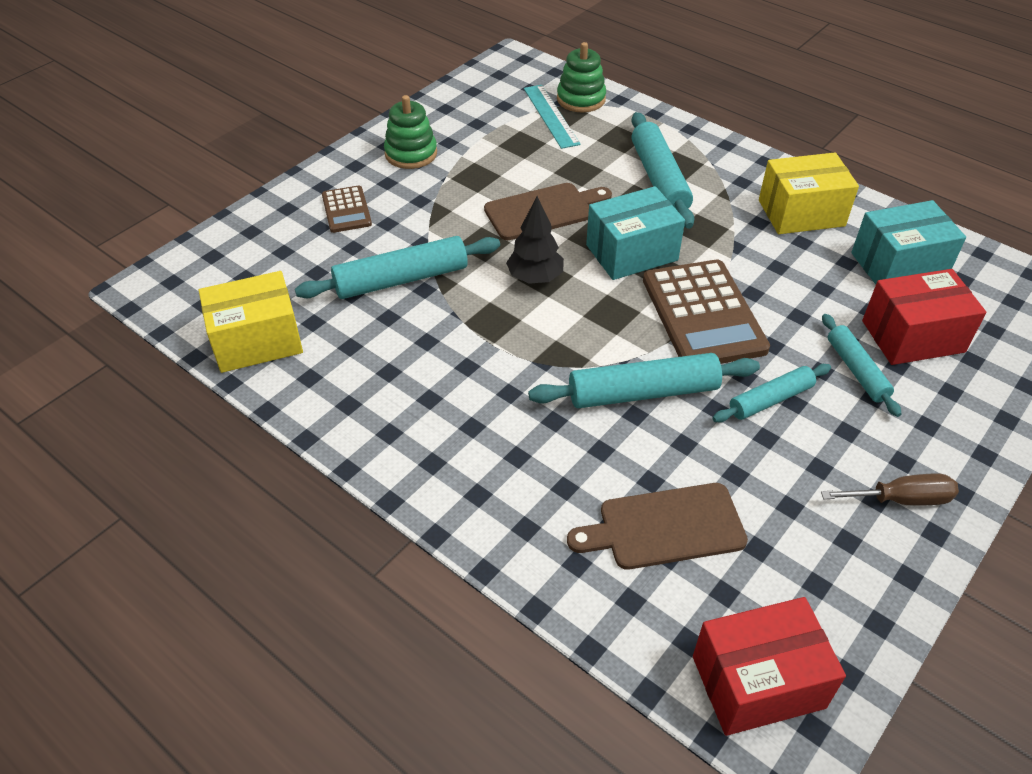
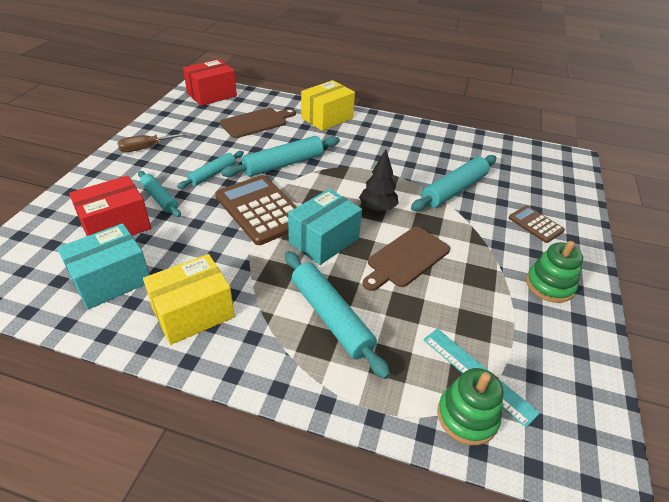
camera: 155 degrees right, 5 degrees down
(257, 341) = (490, 148): yellow box -> yellow box (327, 118)

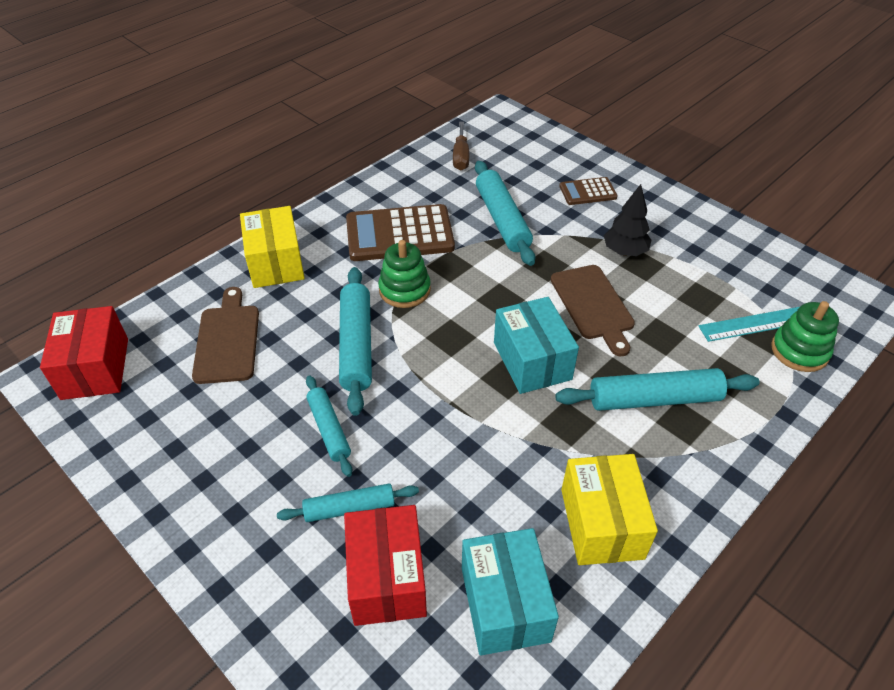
camera: 60 degrees left, 5 degrees up
(145, 148) = (197, 498): brown screwdriver -> brown screwdriver (461, 156)
(261, 210) = (442, 400): brown calculator -> brown calculator (399, 234)
(377, 208) = (499, 293): black tree -> black tree (624, 252)
(549, 285) = (672, 226): green stacking toy -> green stacking toy (404, 290)

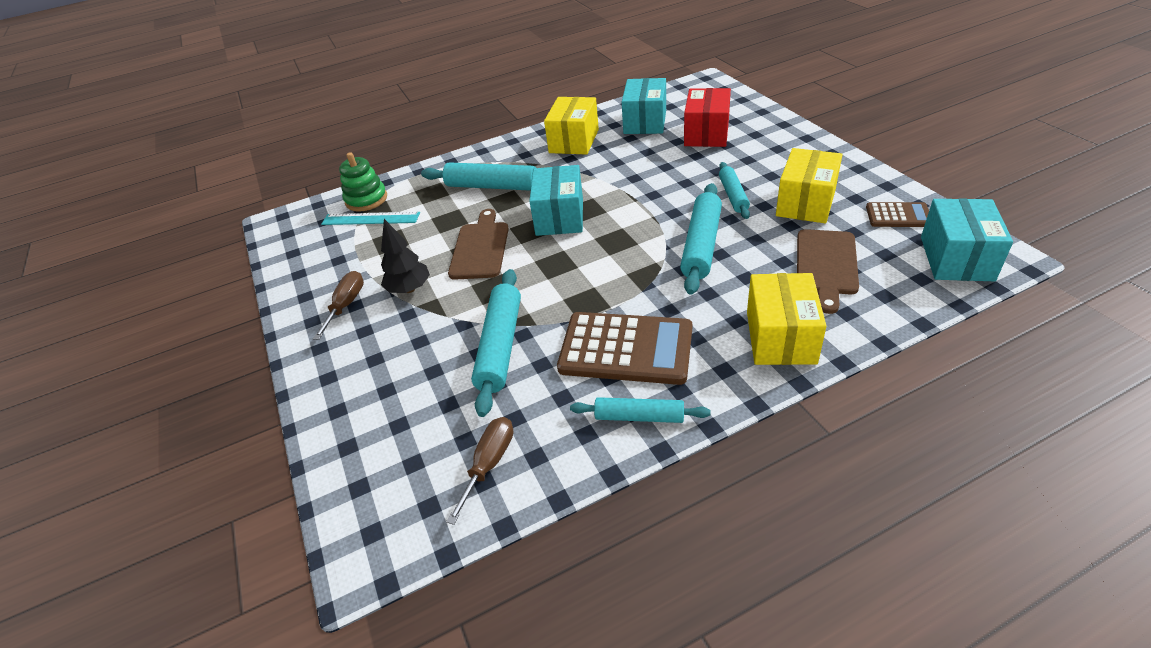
camera: 155 degrees left, 5 degrees down
(95, 368) = (956, 258): red box -> turquoise box
(238, 429) = (805, 203): none -> yellow box
(349, 508) = (724, 159): turquoise rolling pin -> turquoise rolling pin (639, 416)
(404, 290) = (642, 285): green stacking toy -> none
(587, 192) = (378, 366): brown calculator -> brown calculator (898, 216)
(668, 229) = (346, 305): none -> brown screwdriver

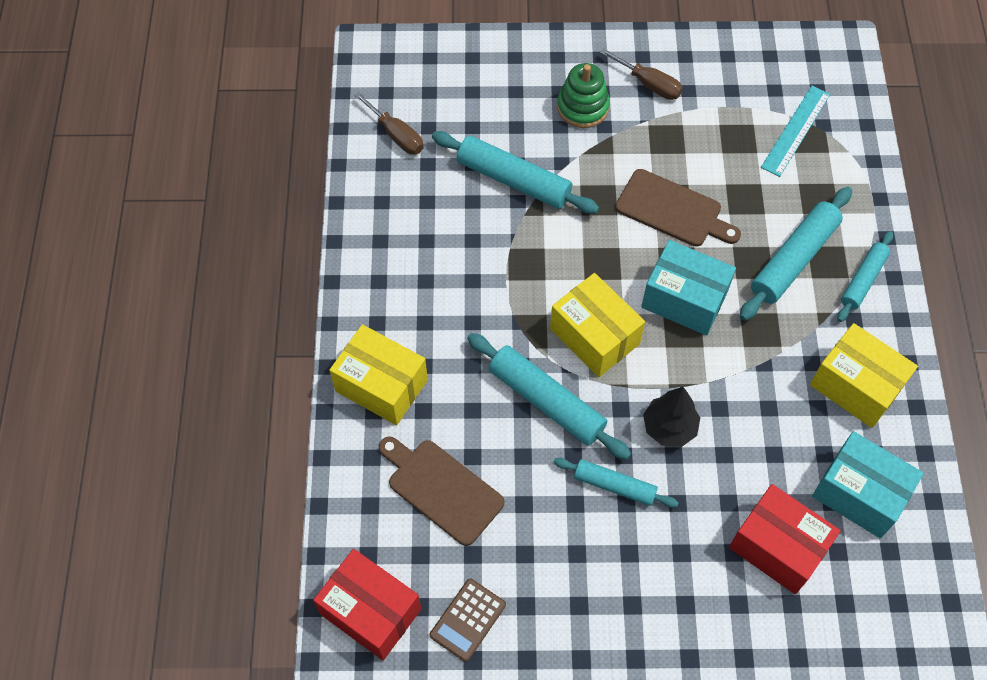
camera: 110 degrees right, 20 degrees up
(366, 199) = (842, 134): green stacking toy -> green stacking toy (582, 107)
(409, 289) = (641, 136): black tree -> black tree (669, 427)
(626, 349) = (448, 266): brown calculator -> none
(639, 416) = (373, 242): turquoise rolling pin -> turquoise rolling pin (863, 280)
(805, 203) = (551, 547): yellow box -> yellow box (594, 336)
(956, 258) = (371, 611): turquoise box -> red box

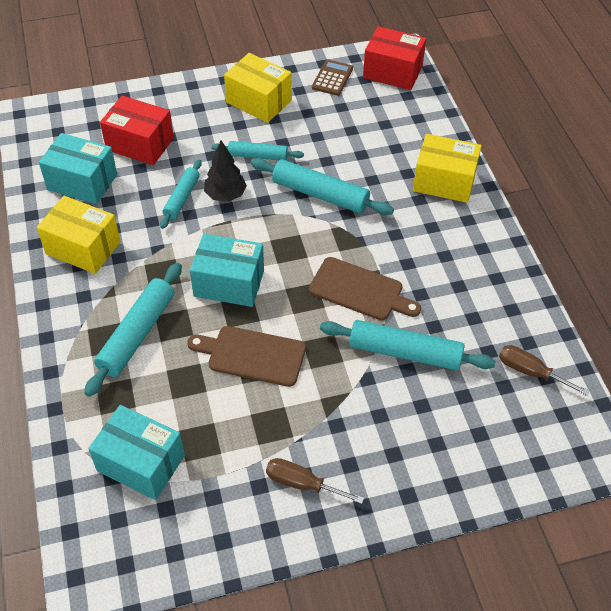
camera: 165 degrees right, 10 degrees down
(441, 489) = (375, 134): brown cutting board -> brown cutting board (360, 290)
(582, 107) = (363, 441): green stacking toy -> none
(594, 336) = (296, 242): yellow box -> yellow box (258, 101)
(795, 130) = (141, 463): turquoise ruler -> turquoise box
(863, 280) = (74, 329): turquoise rolling pin -> turquoise rolling pin (182, 198)

